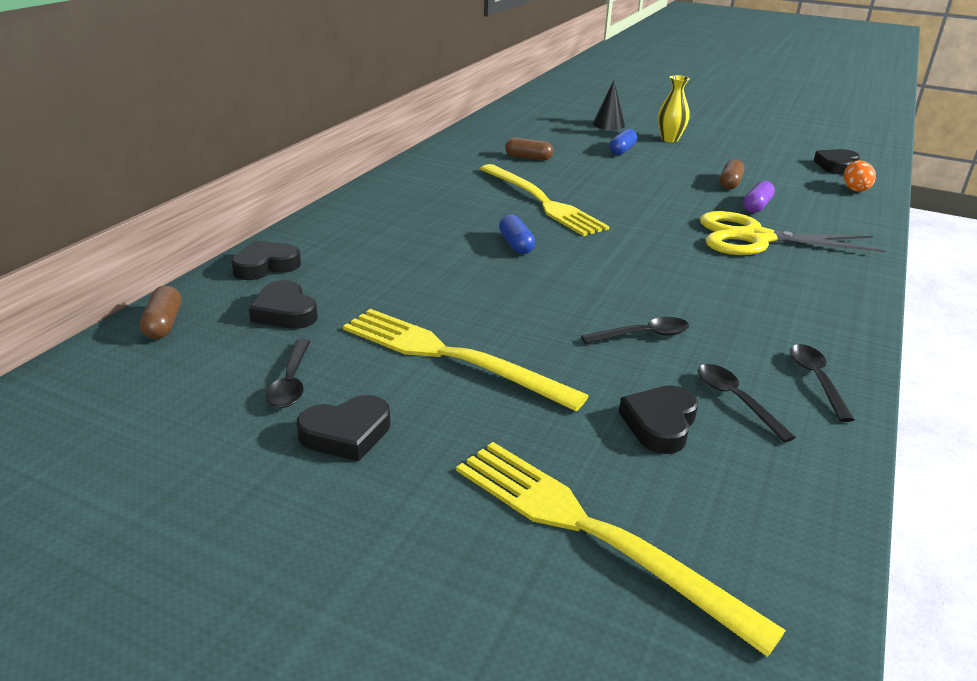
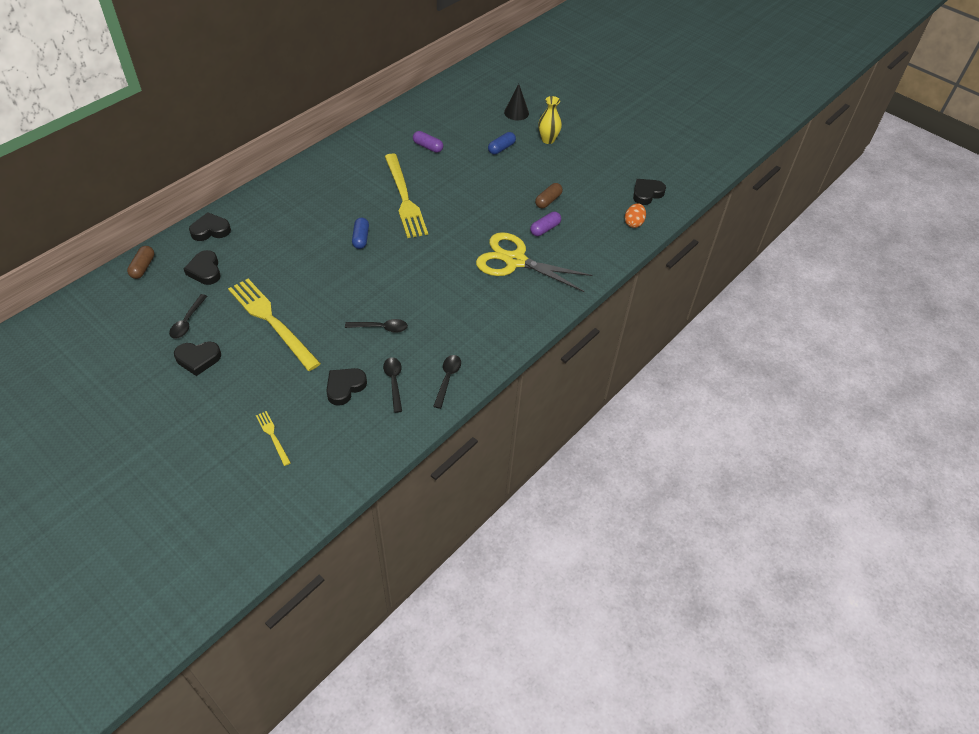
camera: 15 degrees right, 20 degrees up
(528, 158) = (428, 147): brown capsule -> purple capsule
(592, 532) = (273, 436): yellow fork -> yellow fork, size x0.44

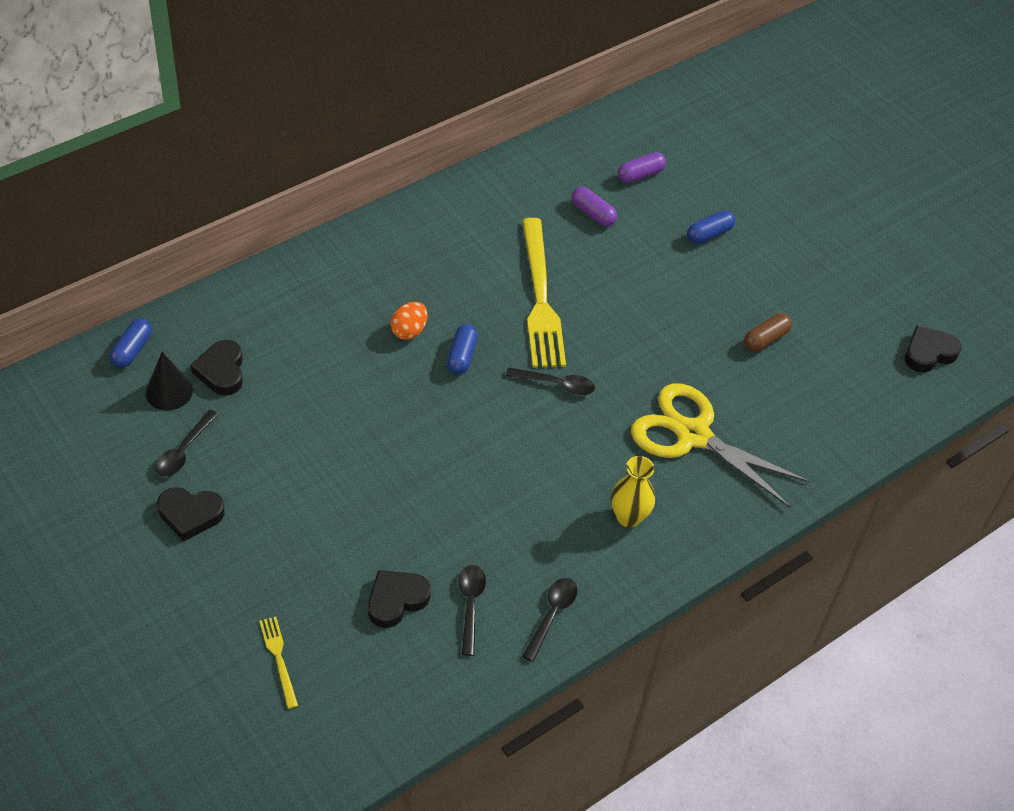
camera: 10 degrees right, 0 degrees up
(143, 267) = (132, 350): brown capsule -> blue capsule
(210, 230) = (239, 305): black heart -> none
(271, 321) = (306, 472): yellow fork -> none
(381, 328) = (466, 512): black spoon -> black spoon (556, 384)
(516, 112) = (745, 173): black cone -> black cone (169, 391)
(545, 229) = (751, 388): purple capsule -> purple capsule (640, 175)
(548, 140) = (787, 230): yellow vase -> yellow vase (628, 517)
(633, 223) = (896, 401): orange egg -> orange egg (409, 331)

